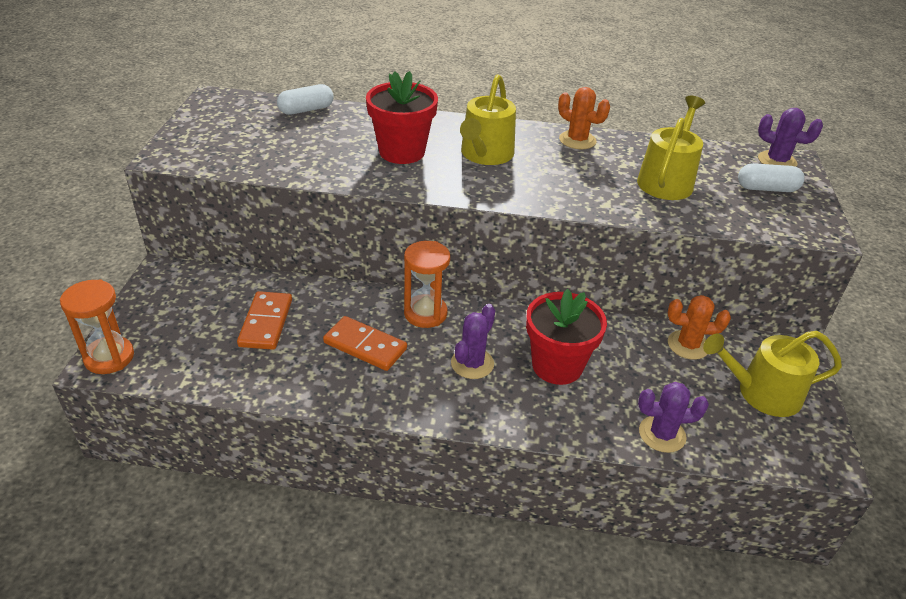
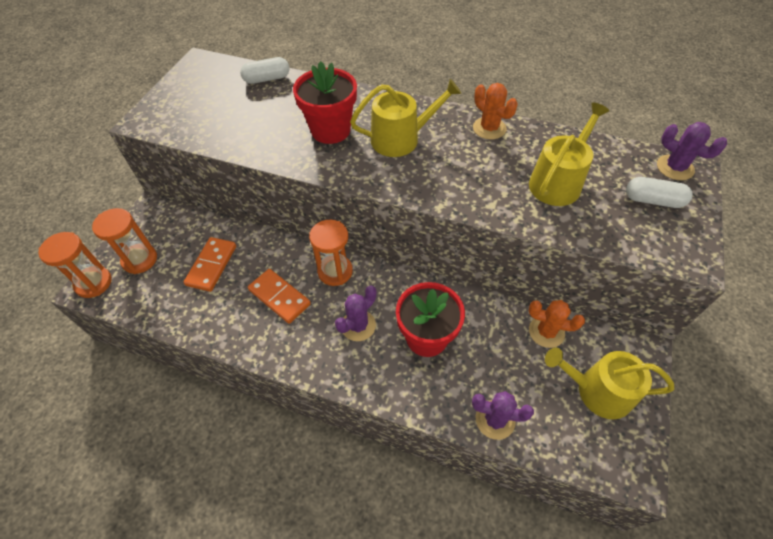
camera: 15 degrees right, 15 degrees up
(166, 326) = (140, 260): none -> orange hourglass
(485, 155) = (401, 139): yellow watering can -> yellow watering can turned 135 degrees counterclockwise

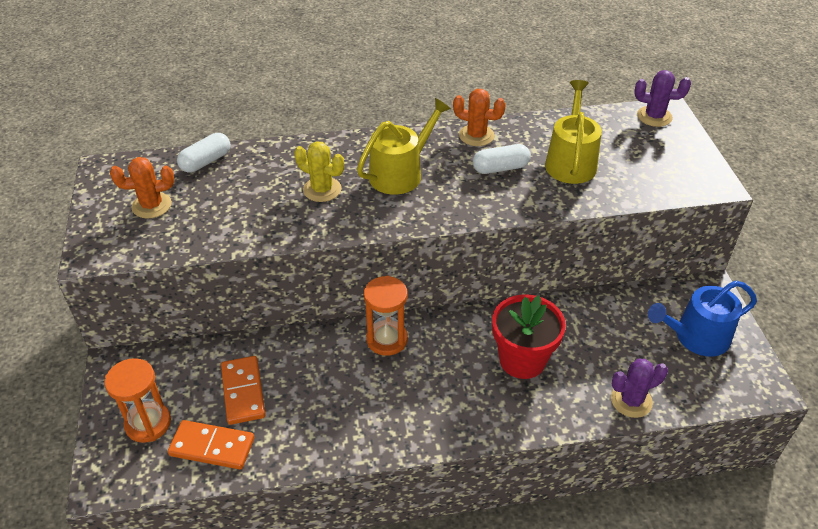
camera: 30 degrees left, 10 degrees down
(93, 283) = (108, 473): orange hourglass -> none
(279, 297) = (346, 389): orange domino -> orange domino (212, 446)
(330, 130) = (322, 189): red flower pot -> yellow cactus
(358, 325) = (449, 379): purple cactus -> none
(546, 332) = (623, 307): orange cactus -> orange cactus (151, 205)
(597, 391) = (696, 337): yellow watering can -> blue watering can
(653, 200) = (656, 149): white capsule -> white capsule (500, 168)

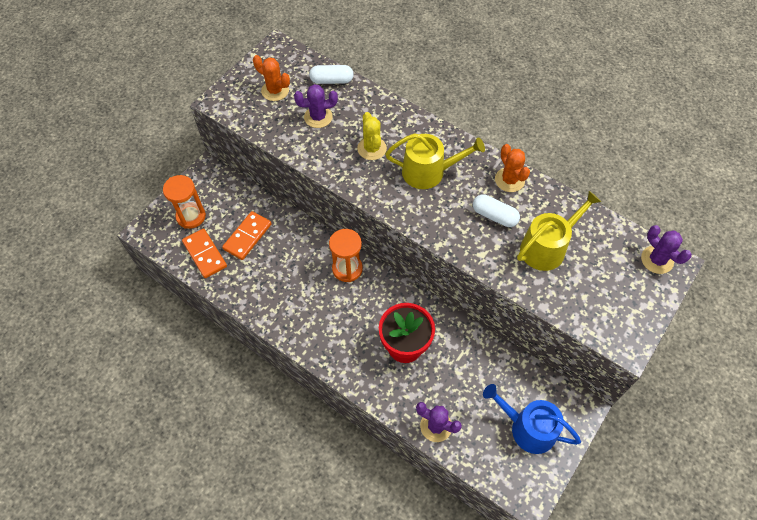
camera: 45 degrees right, 15 degrees up
(231, 198) = (318, 117): none -> purple cactus

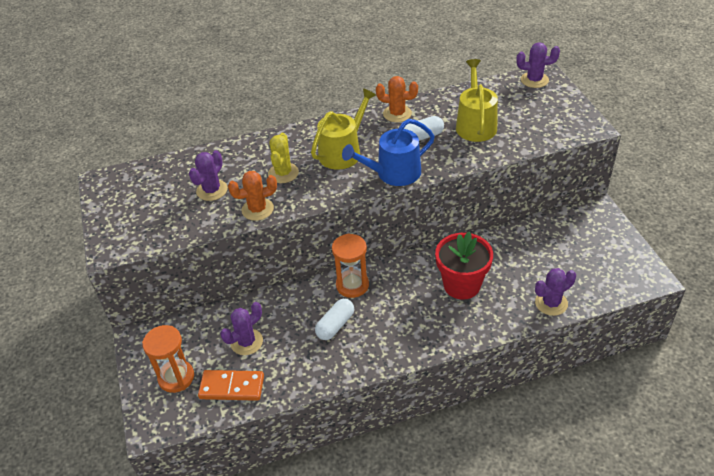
camera: 50 degrees left, 15 degrees down
(247, 236) = (246, 342): orange domino -> purple cactus
(275, 91) = (148, 204): orange cactus -> orange cactus (257, 209)
(331, 80) = (183, 164): white capsule -> white capsule (335, 325)
(372, 148) = (283, 173): yellow cactus -> yellow cactus turned 75 degrees clockwise
(528, 428) = (593, 248): blue watering can -> blue watering can (393, 173)

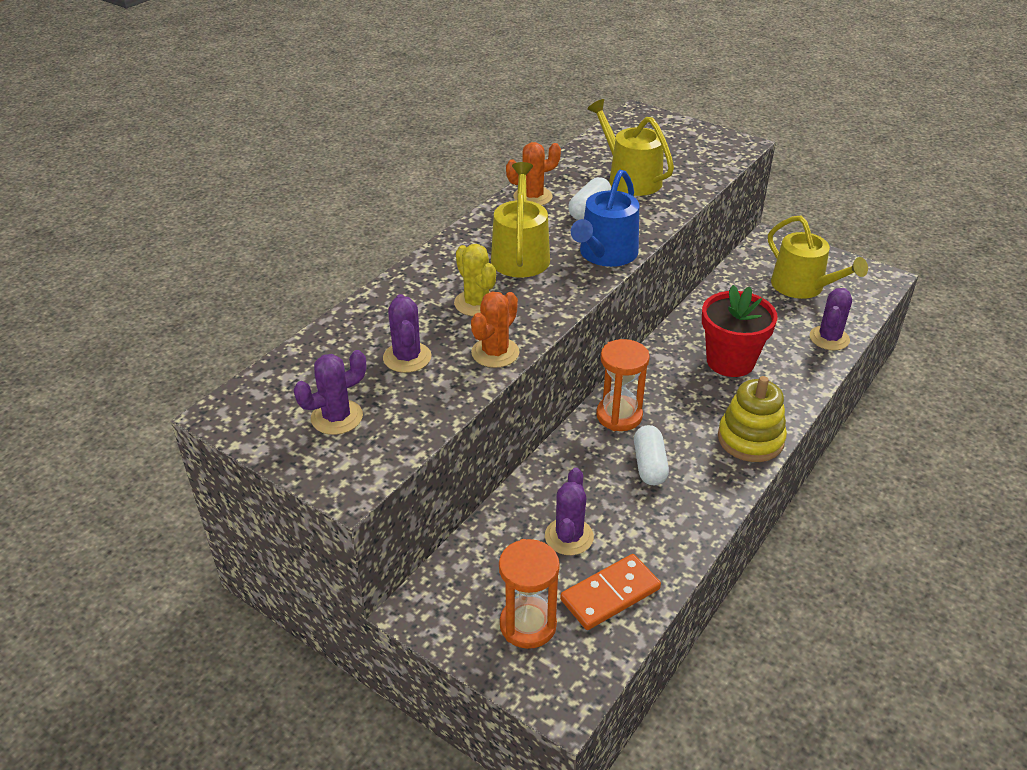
camera: 40 degrees left, 5 degrees down
(414, 343) = (750, 439): none -> yellow stacking toy
(534, 80) = (635, 120): purple cactus -> purple cactus (337, 417)
(578, 256) = (803, 287): none -> yellow watering can

